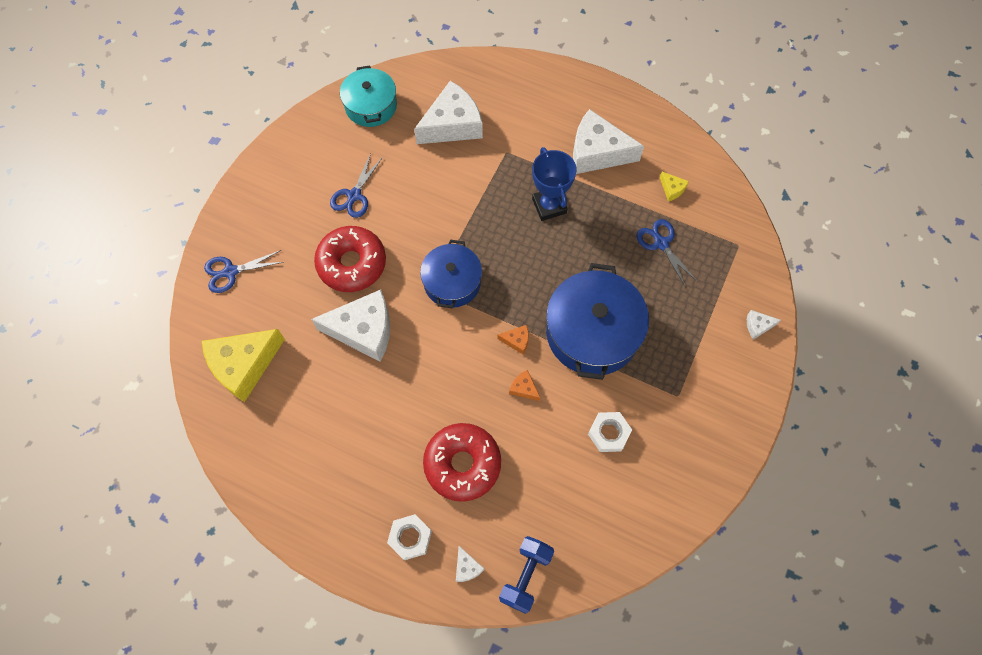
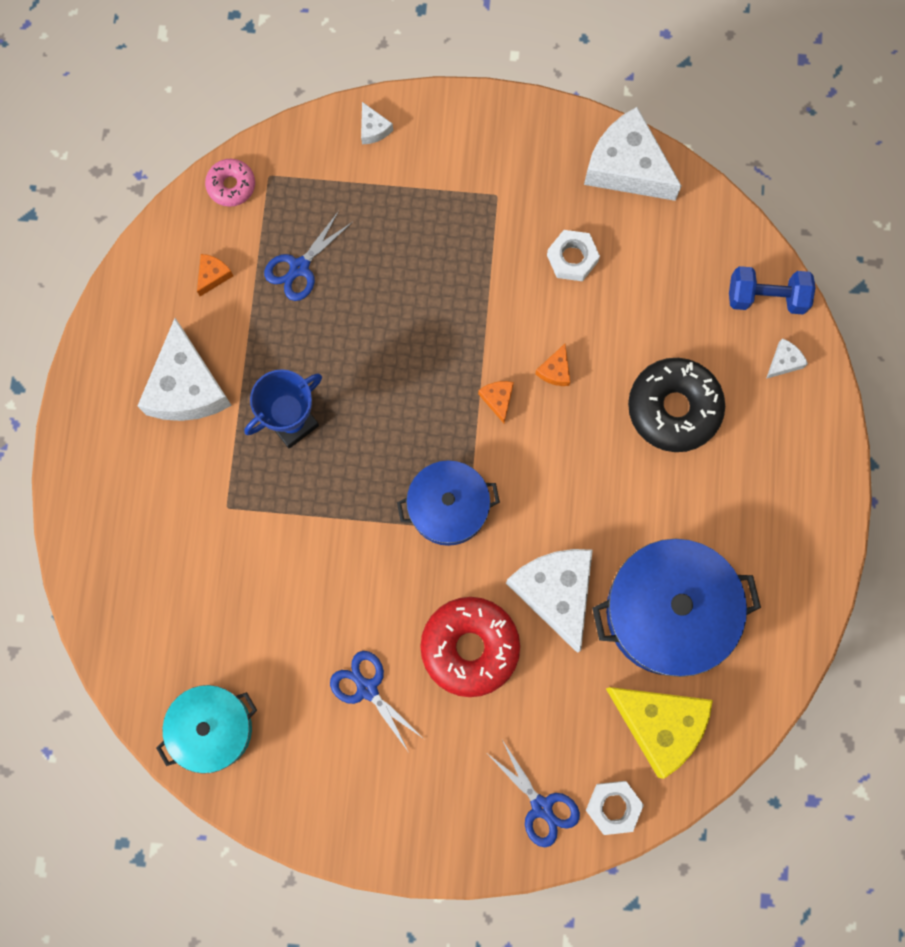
camera: 110 degrees left, 10 degrees up
(354, 195) = (367, 689): blue scissors -> blue scissors turned 135 degrees counterclockwise
(410, 538) = (779, 435): white nut -> white nut (613, 807)
(452, 124) = (206, 598): white cheese -> white cheese (627, 167)
(462, 464) = (674, 408): red donut -> black donut
(592, 332) = (453, 314): blue pot -> blue pot (668, 612)
(672, 189) = (213, 275): yellow cheese -> orange cheese
(737, 219) = (231, 186): none -> pink donut

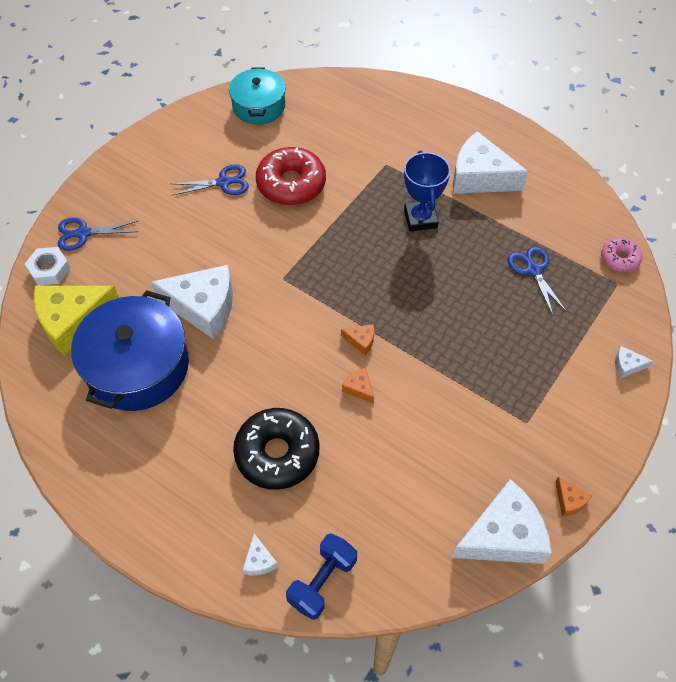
camera: 120 degrees right, 20 degrees down
(213, 275) = (553, 221): orange cheese -> orange cheese (569, 500)
(448, 507) = (305, 275): blue pot -> none
(470, 647) = (206, 243): red donut -> red donut (291, 184)
(572, 258) = (443, 448): white nut -> none

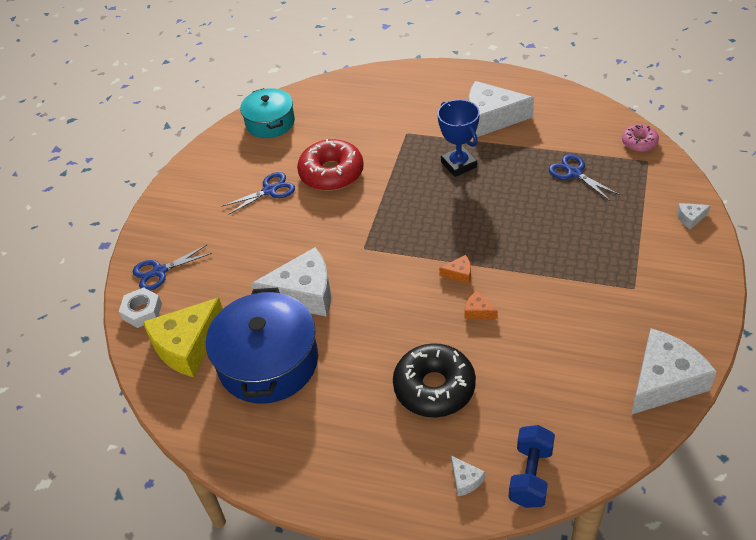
camera: 15 degrees left, 10 degrees down
(569, 500) = (702, 335): orange cheese -> none

